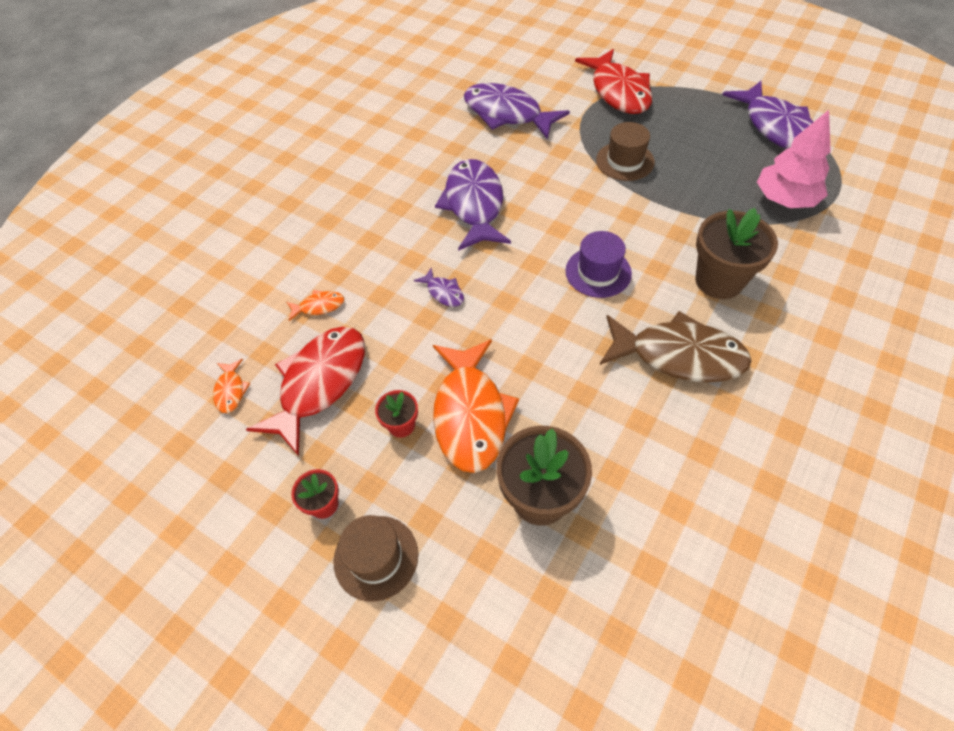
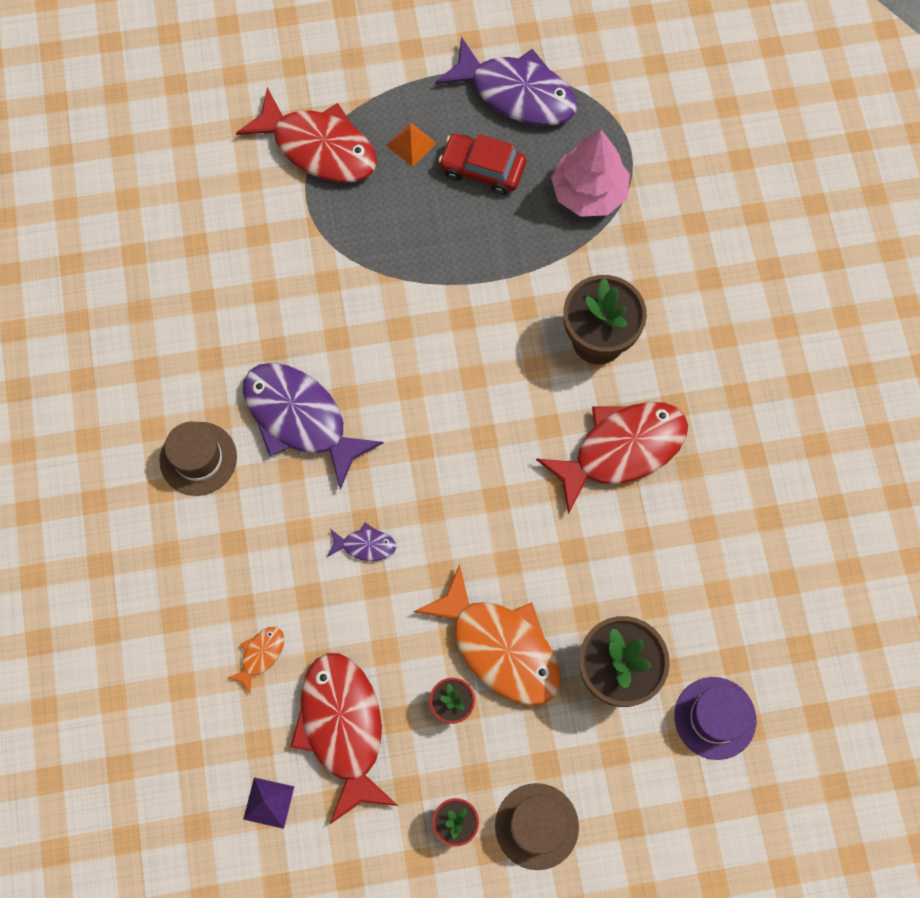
camera: 45 degrees left, 15 degrees up
(231, 390) = (268, 803): orange fish -> purple pyramid
(507, 114) = (224, 267): purple fish -> none
(598, 272) = (487, 411): purple hat -> purple hat (715, 718)
(625, 161) = (404, 248): brown hat -> brown hat (198, 458)
(678, 355) = (621, 450): brown fish -> red fish
(679, 117) = (411, 144): none -> orange pyramid
(716, 150) = (482, 169): none -> red car

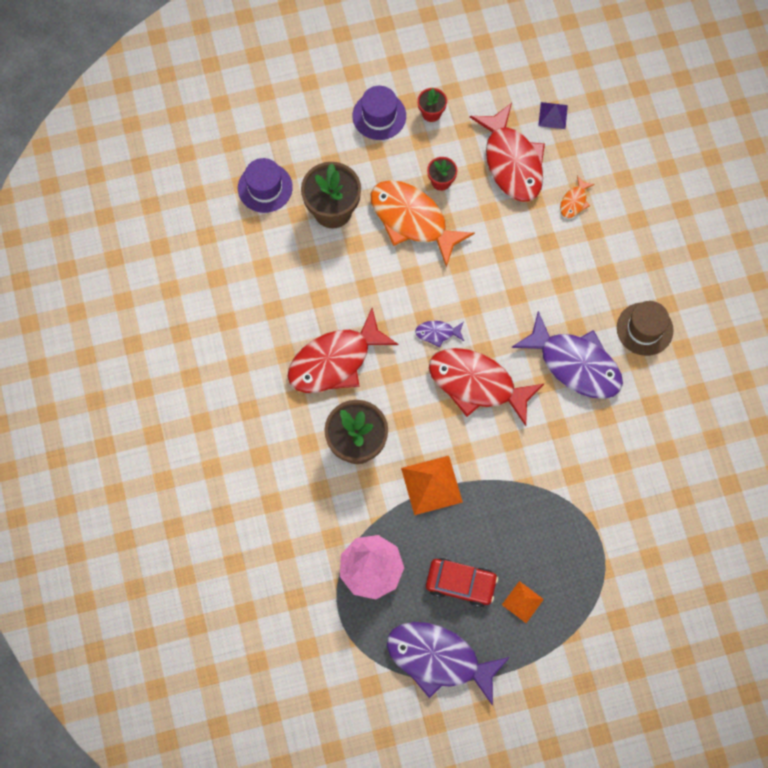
camera: 175 degrees right, 0 degrees up
(318, 147) = (599, 592): red fish -> red fish (477, 384)
(365, 545) = (514, 278): purple fish -> purple fish (437, 333)
(506, 283) = (431, 485): none -> orange pyramid
(536, 826) = (379, 116): brown hat -> purple hat

